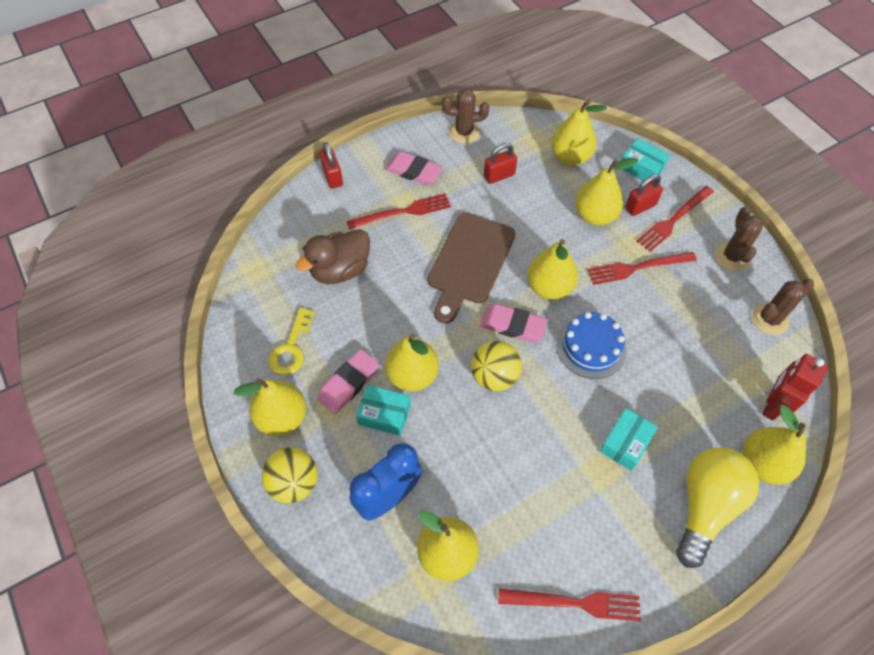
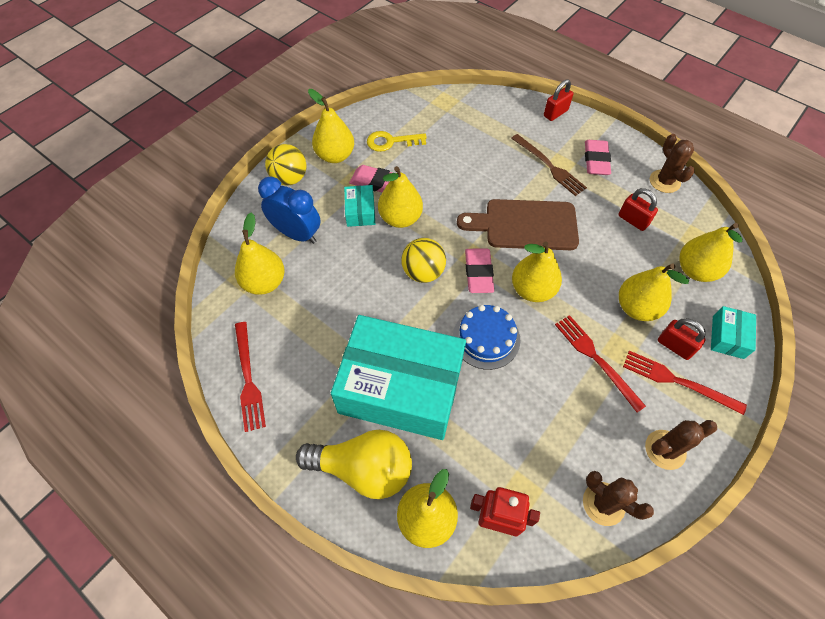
camera: 70 degrees right, 0 degrees up
(340, 270) = (471, 146): brown duck -> none
(403, 212) = (549, 166): red fork -> brown fork
(625, 443) = (401, 387): turquoise box -> turquoise box, size x2.49

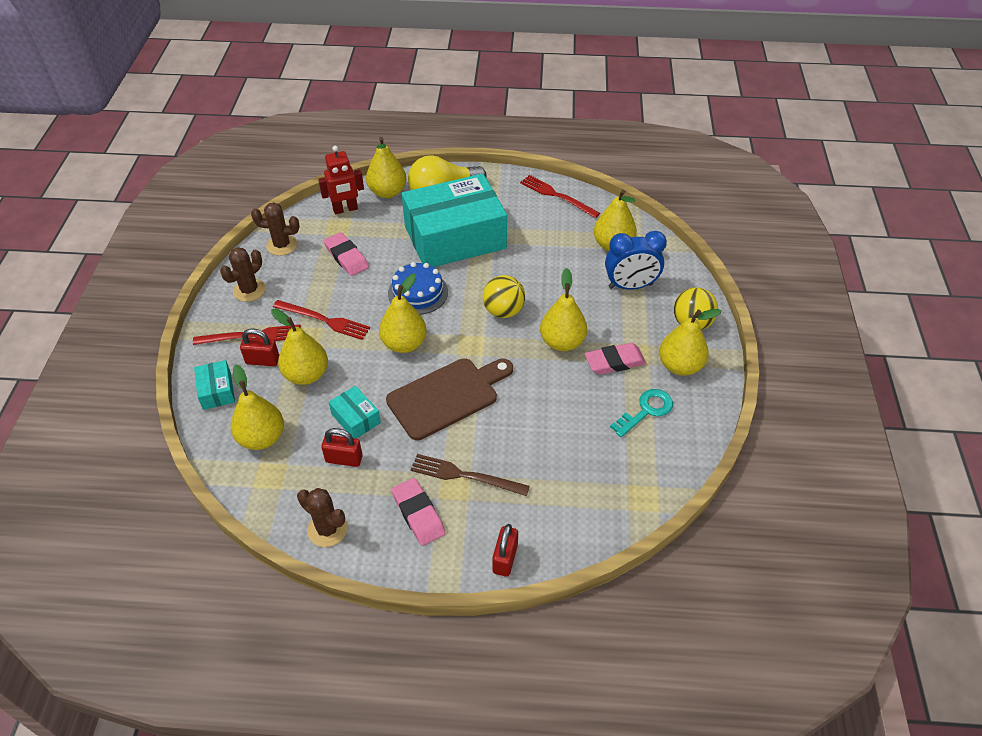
camera: 145 degrees right, 10 degrees down
(360, 211) = (601, 329): turquoise box -> turquoise box (356, 418)
(391, 142) = (646, 411): yellow key -> turquoise key
(478, 273) = (458, 334): pink eraser -> pink eraser (346, 257)

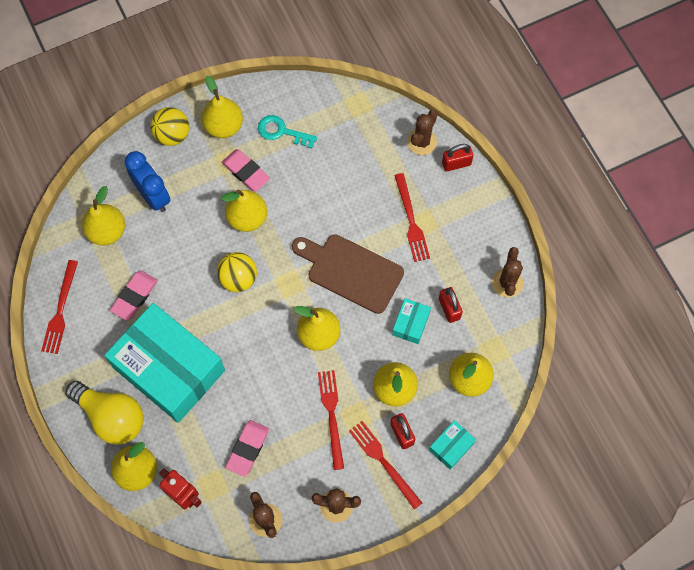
camera: 120 degrees left, 20 degrees up
(418, 292) = (256, 359): blue cake -> none
(418, 514) = (459, 233): pink eraser -> pink eraser (134, 296)
(465, 475) = (411, 221): brown fork -> red fork
(555, 537) = (422, 142): none -> brown cactus

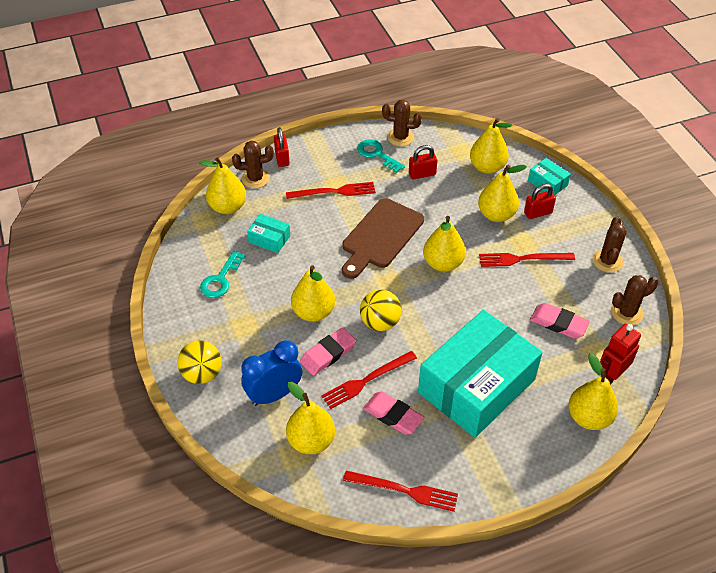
camera: 85 degrees left, 20 degrees down
(111, 417) = (530, 440): yellow light bulb -> none
(224, 126) = (203, 327): yellow pear -> yellow pear (228, 207)
(246, 172) = (260, 311): pink eraser -> pink eraser (328, 354)
(383, 462) = (564, 226): red fork -> red fork (366, 380)
(411, 324) = (435, 199): turquoise box -> turquoise box (269, 239)
(422, 142) = (255, 178): brown cactus -> brown cactus turned 45 degrees counterclockwise
(475, 259) = (377, 154): none -> turquoise key

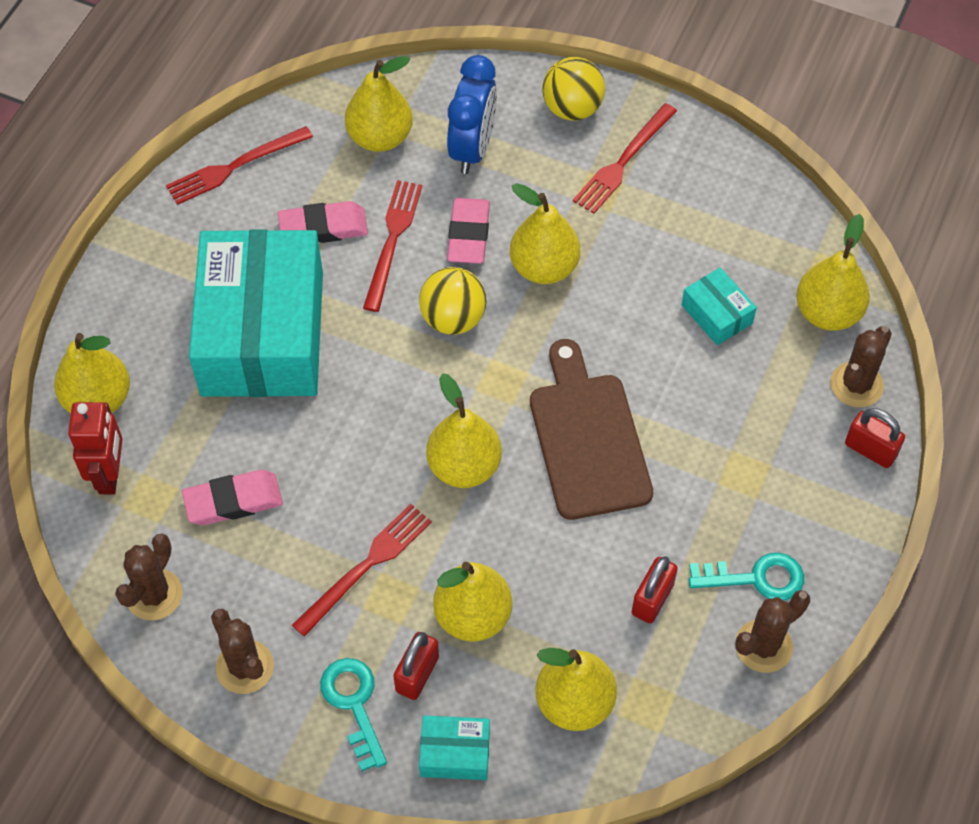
camera: 135 degrees right, 10 degrees up
(221, 279) = (699, 217): turquoise key -> turquoise key (354, 704)
(269, 239) = (717, 314): turquoise box -> turquoise box turned 75 degrees clockwise
(334, 192) = (731, 456): red fork -> red fork (623, 161)

